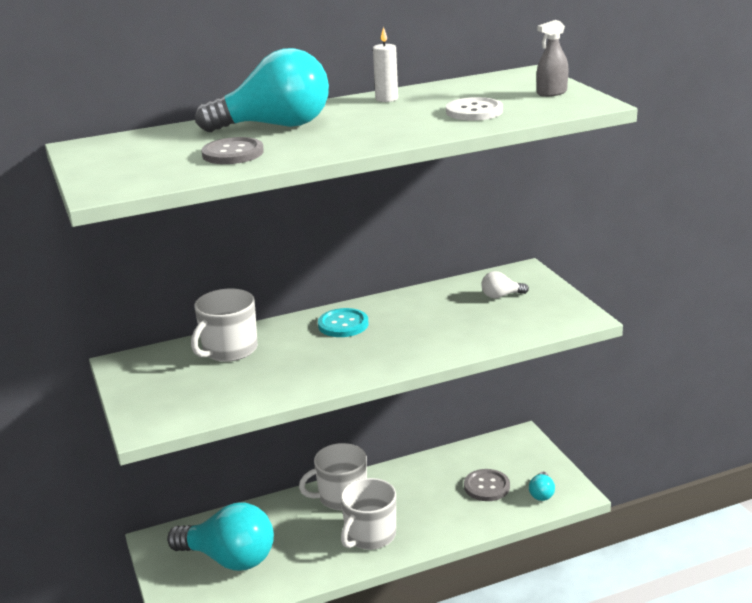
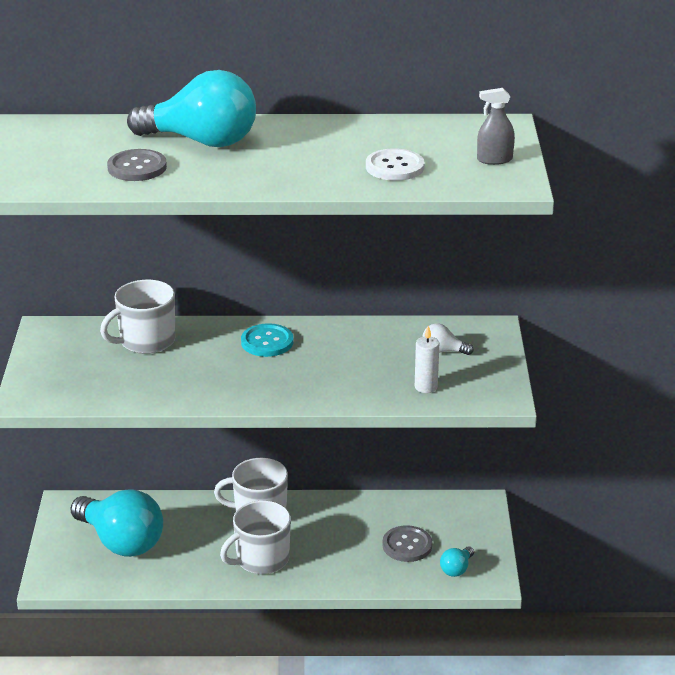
camera: 20 degrees right, 5 degrees up
(386, 99) = (333, 129): white candle -> white candle (426, 387)

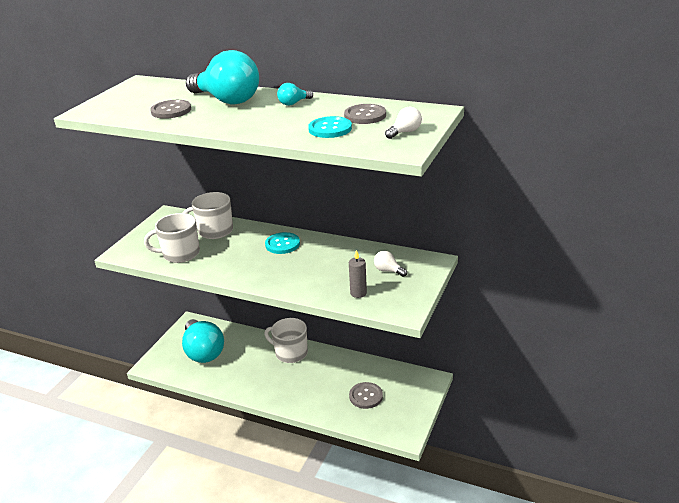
camera: 25 degrees right, 0 degrees up
(261, 559) = (272, 383): white mug -> white mug (180, 254)
(394, 167) = (330, 129): white button -> turquoise button
(421, 142) = (365, 115): none -> grey button
(426, 387) = (358, 293): white candle -> grey candle
(456, 569) = (387, 421): turquoise light bulb -> turquoise light bulb (293, 103)
(494, 160) = (405, 132): grey spray bottle -> white light bulb

